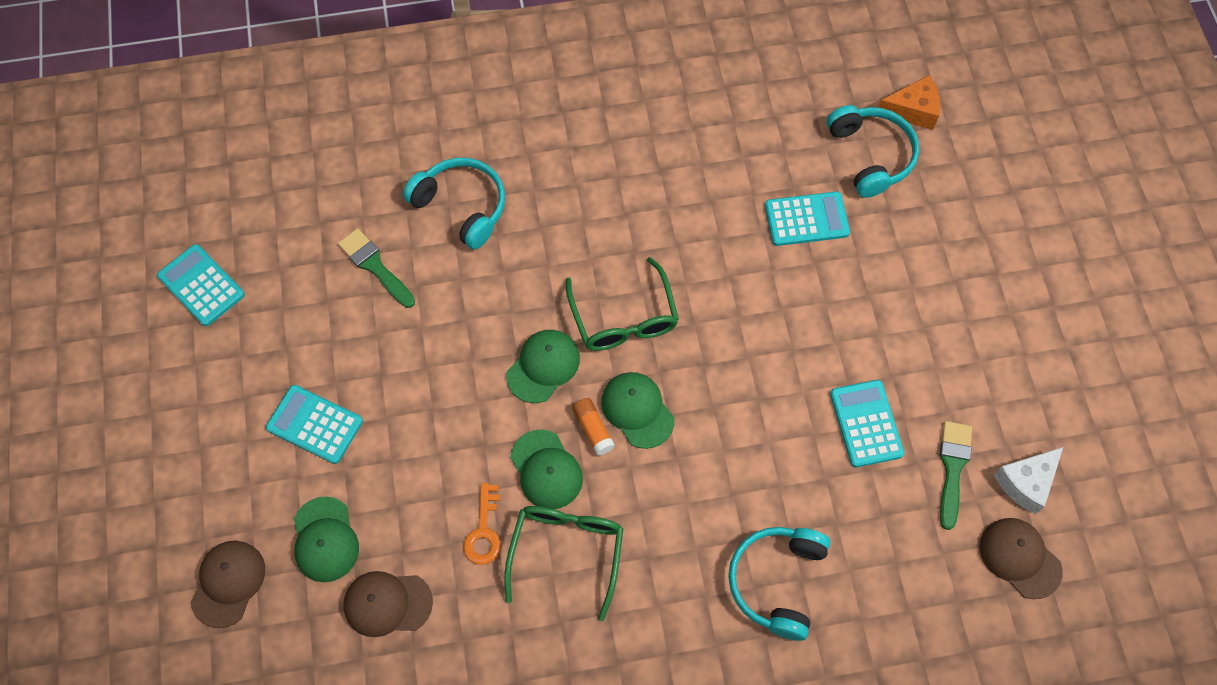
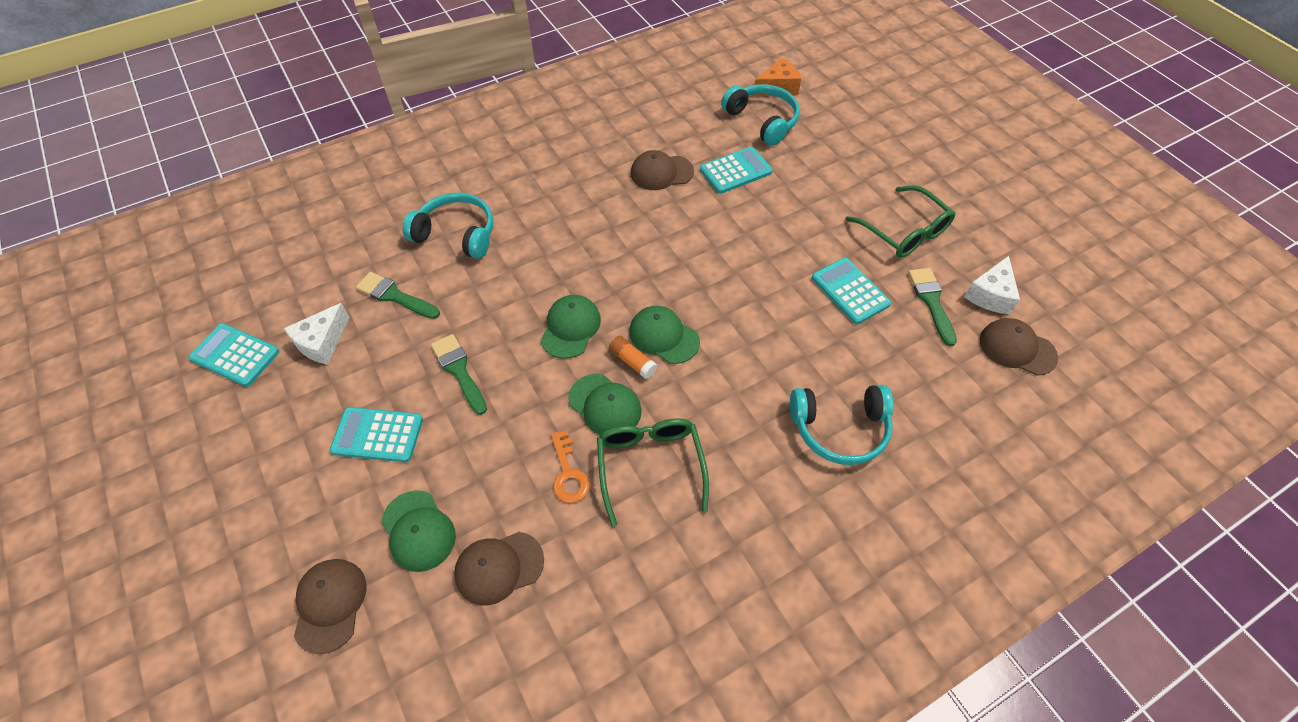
camera: 20 degrees left, 10 degrees down
(288, 299) = (322, 342): none -> white cheese
(414, 379) = (459, 370): none -> green brush
(624, 318) = (623, 274): green glasses -> green glasses (904, 232)
(718, 194) = (661, 172): none -> brown cap
(777, 582) = (840, 429): turquoise headphones -> turquoise headphones turned 90 degrees counterclockwise

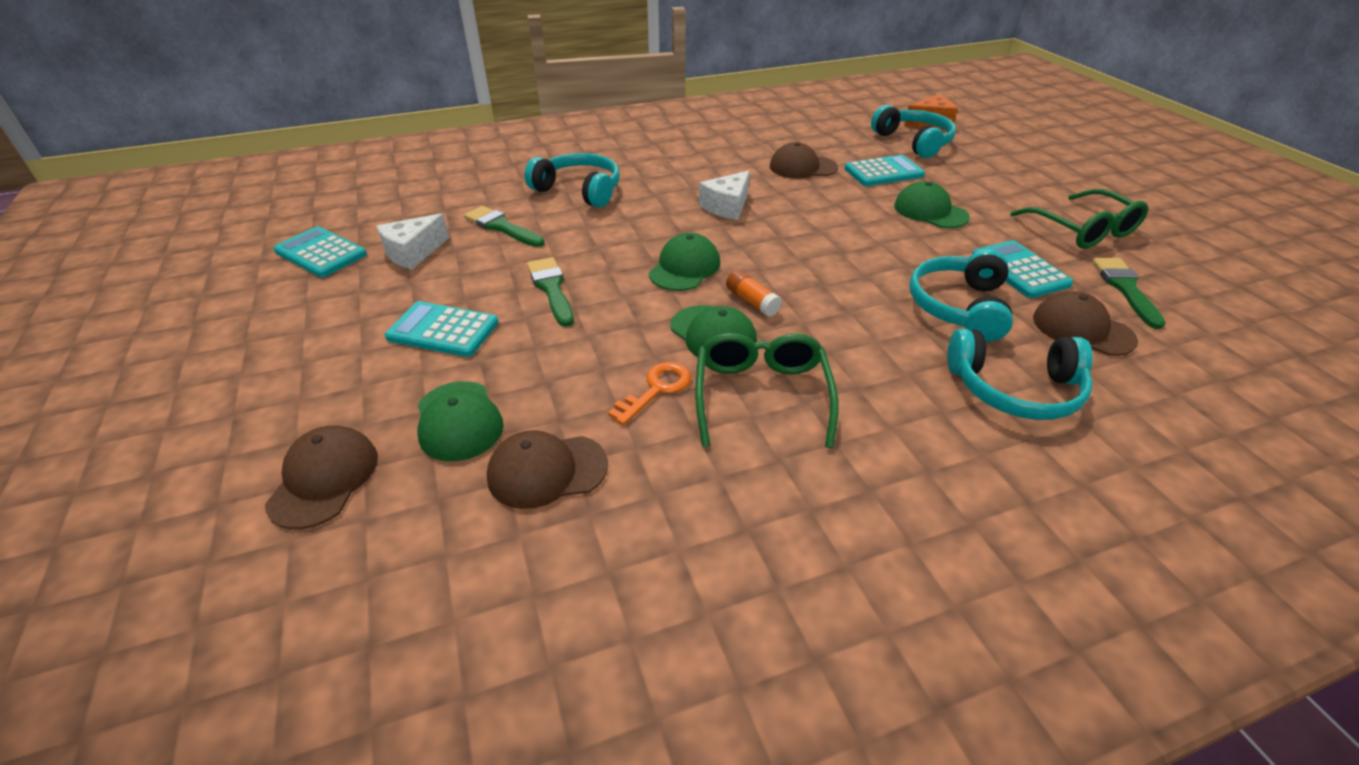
camera: 10 degrees right, 15 degrees down
(568, 473) = (656, 389): orange key -> orange key turned 135 degrees counterclockwise
(664, 336) = (791, 285): green cap -> green cap (930, 211)
(800, 343) = (959, 307): none -> turquoise headphones
(990, 295) = (1202, 290): white cheese -> white cheese (727, 206)
(1017, 348) = (1249, 340): brown cap -> brown cap (1082, 329)

